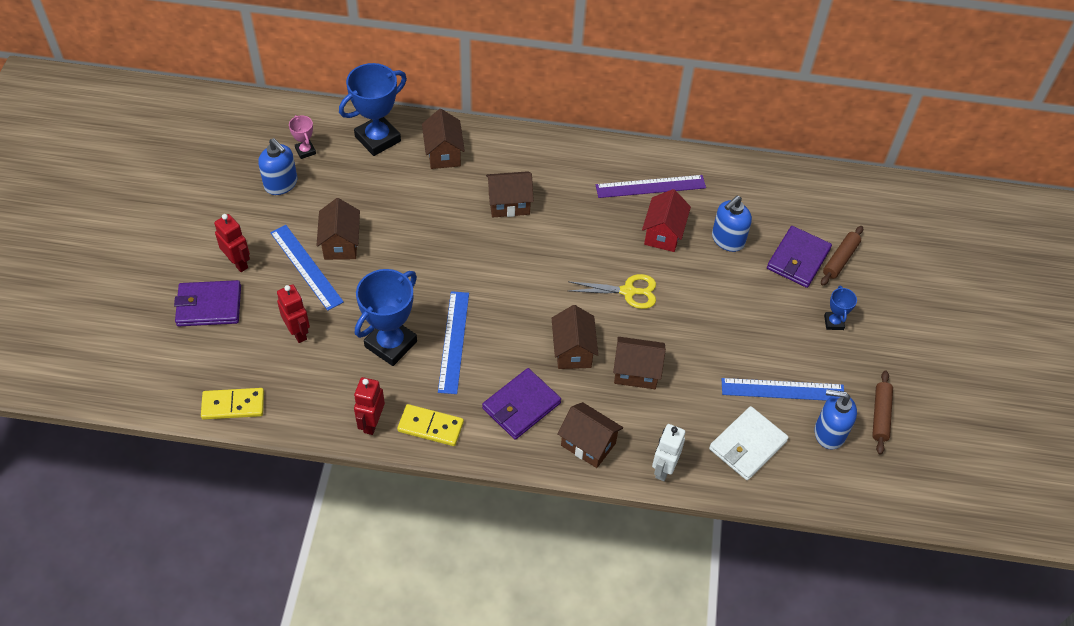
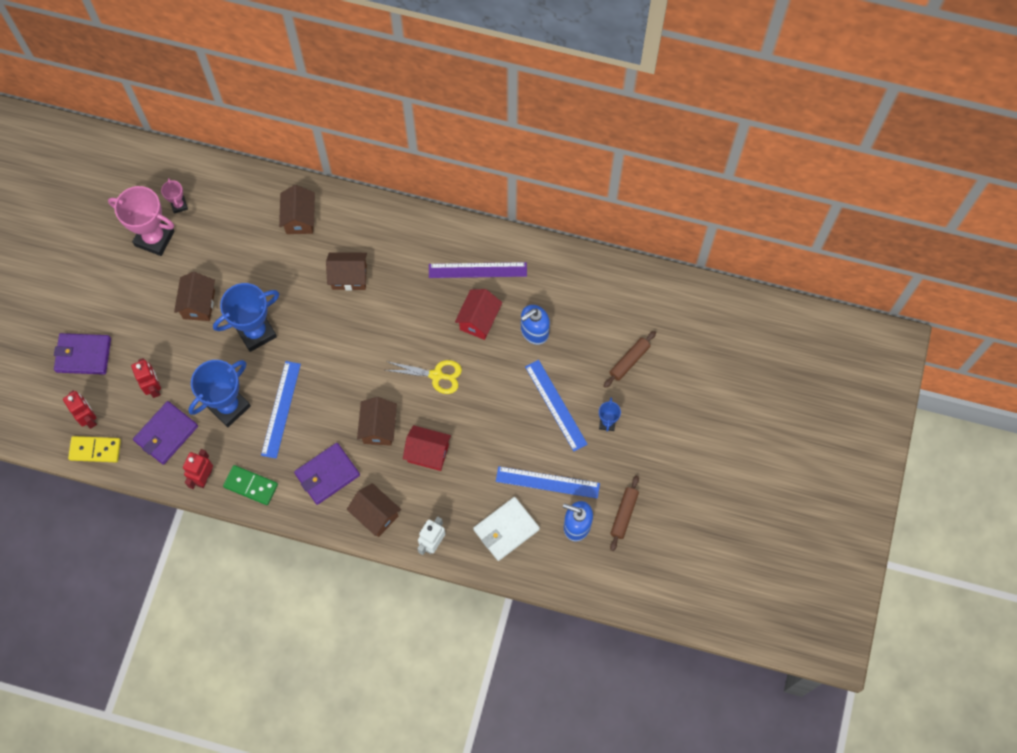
camera: 10 degrees right, 15 degrees up
(238, 263) = (111, 315): red robot -> red robot (89, 418)
(281, 184) = (154, 238): blue soap dispenser -> pink trophy
(306, 267) = (167, 324): blue ruler -> blue ruler (555, 405)
(377, 139) = (244, 198): blue trophy -> blue trophy (256, 332)
(430, 427) = (251, 486): yellow domino -> green domino
(636, 372) = (428, 453): brown house -> red house
(798, 259) = (592, 357): purple wallet -> purple wallet (166, 434)

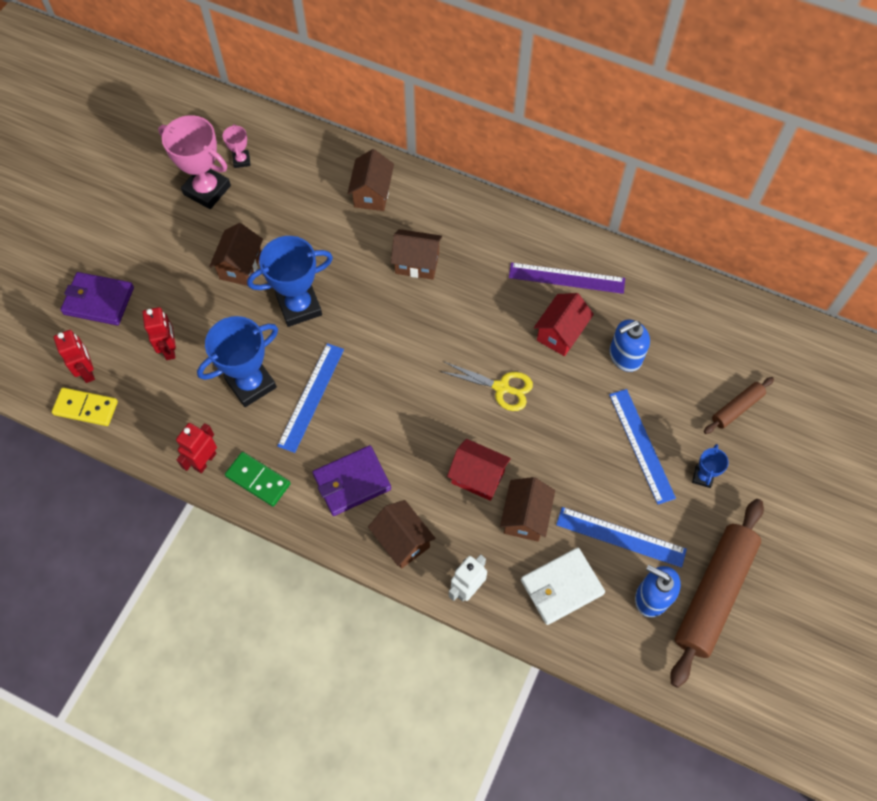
camera: 10 degrees right, 5 degrees down
(166, 434) = (171, 403): purple wallet -> none
(379, 428) = (423, 437): brown house -> brown house (525, 517)
(624, 514) = (713, 593): brown rolling pin -> brown rolling pin, size x2.05

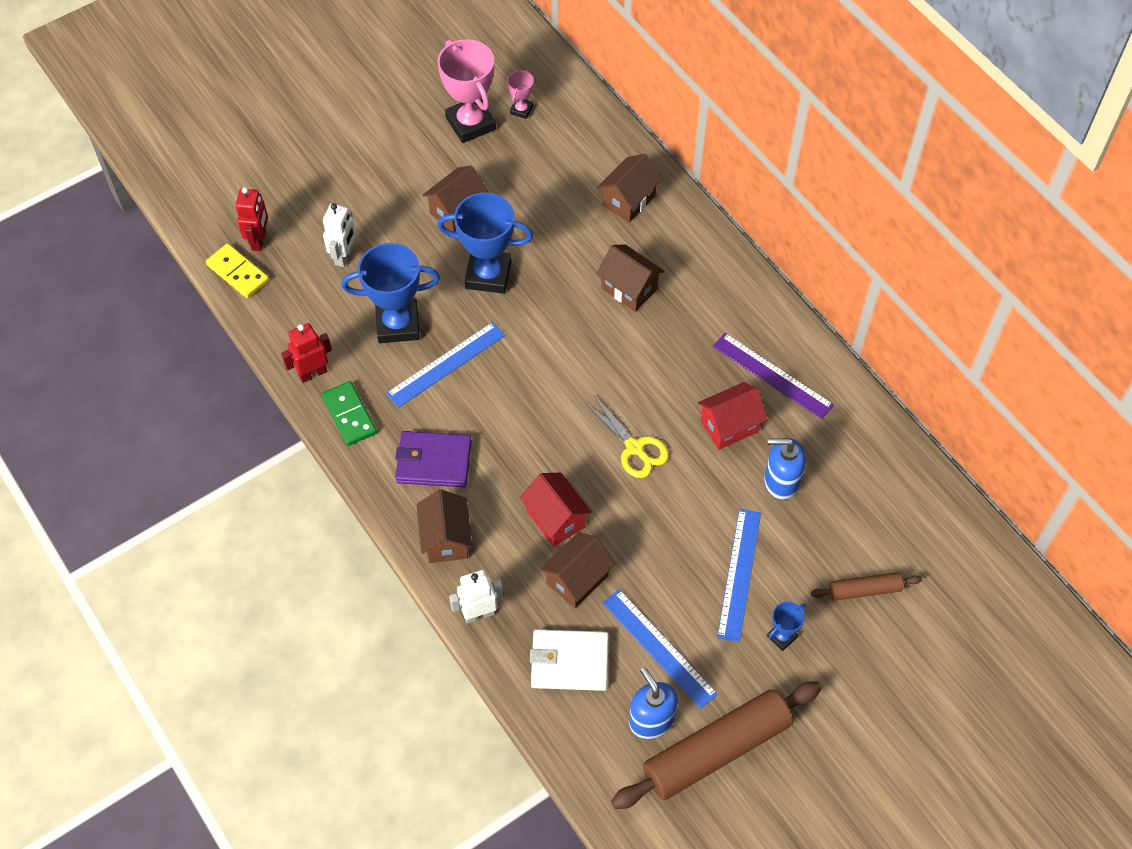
camera: 30 degrees right, 5 degrees down
(98, 300) = (308, 181): purple wallet -> none
(170, 349) = (344, 256): red robot -> white robot

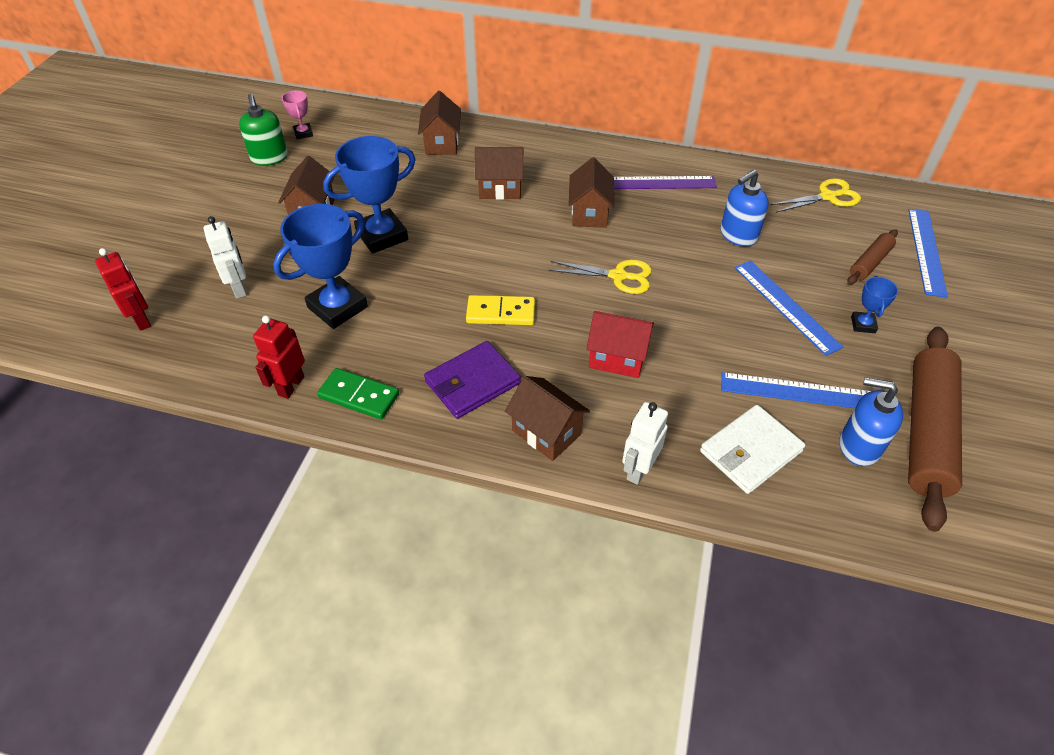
camera: 40 degrees left, 10 degrees down
(237, 273) = (140, 354): yellow domino -> yellow domino (501, 313)
(446, 364) = (409, 310): blue ruler -> blue ruler (926, 251)
(470, 123) = (269, 158): pink trophy -> green soap dispenser
(577, 579) = (683, 388): brown house -> brown house (589, 213)
(729, 426) = (665, 225): red house -> none
(915, 501) = (828, 197): none -> yellow scissors

